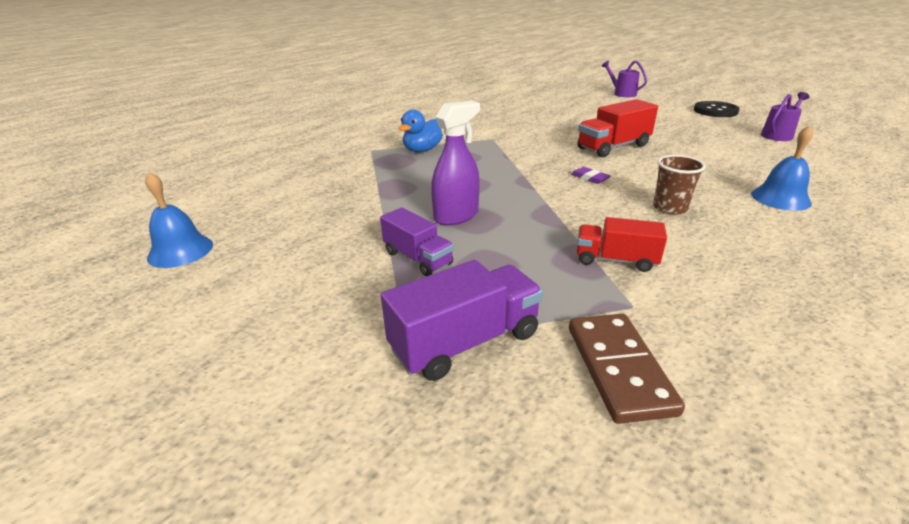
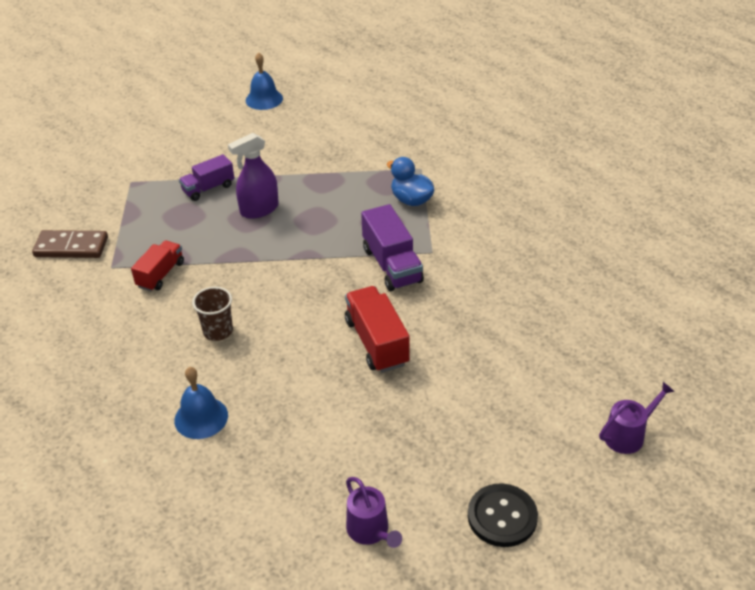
camera: 100 degrees right, 10 degrees up
(456, 216) = (259, 209): purple spray bottle -> purple spray bottle turned 90 degrees clockwise
(465, 342) = (120, 200): purple truck -> purple truck (392, 265)
(590, 178) = (299, 299): purple eraser -> none

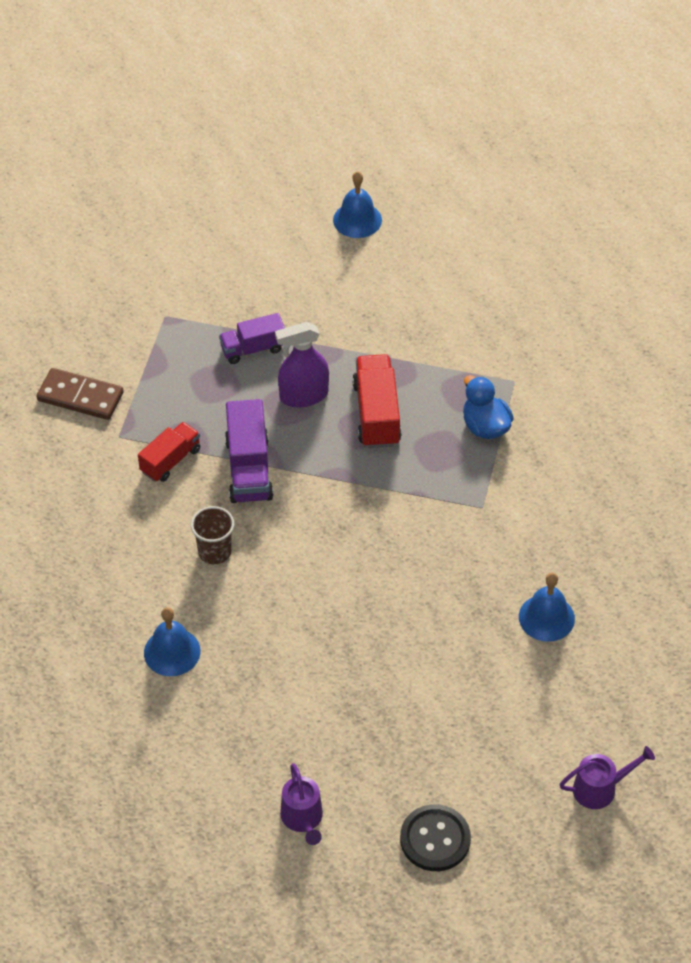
camera: 15 degrees right, 10 degrees up
(376, 342) = (379, 610): red truck -> red truck (376, 414)
(392, 265) = (430, 514): purple truck -> purple truck (249, 469)
(519, 316) = (546, 617): none -> blue bell

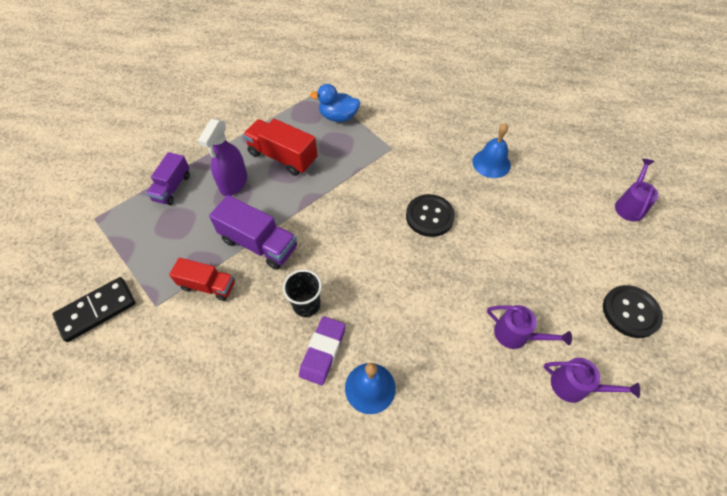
camera: 55 degrees left, 5 degrees up
(80, 397) = (97, 310): brown domino -> black domino
(170, 460) = (208, 285): red truck -> red truck turned 120 degrees clockwise
(178, 594) = (323, 351): none -> purple eraser
(214, 552) = (306, 304): brown cup -> black cup
(322, 745) = (516, 335): none -> purple watering can
(357, 220) = (143, 90): blue bell -> none
(411, 597) = (429, 216): none -> black button

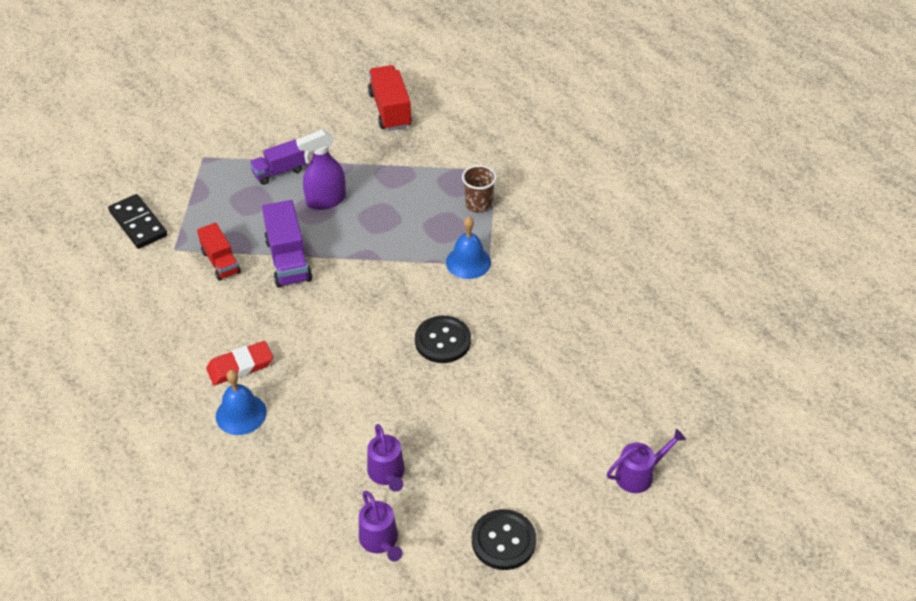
camera: 45 degrees right, 10 degrees down
(97, 310) = (138, 224): black domino -> black domino turned 45 degrees clockwise
(282, 157) = (388, 206): red truck -> red truck (390, 110)
(306, 304) = (268, 328): black cup -> none
(323, 351) = (240, 366): purple eraser -> red eraser
(338, 117) = (478, 205): blue duck -> brown cup
(491, 163) = (560, 342): blue bell -> blue bell (468, 262)

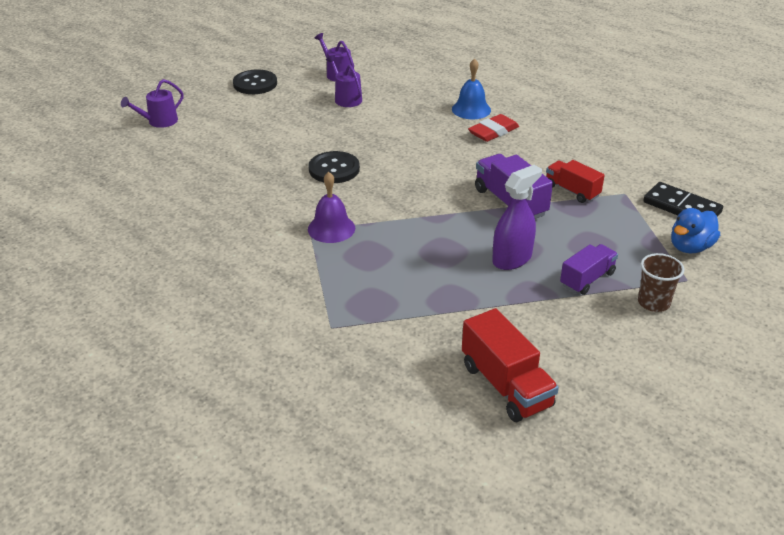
camera: 165 degrees right, 10 degrees down
(172, 183) = (690, 247): none -> blue duck
(468, 262) = (331, 228): blue bell -> purple bell
(478, 205) = (338, 283): brown cup -> brown cup (653, 303)

